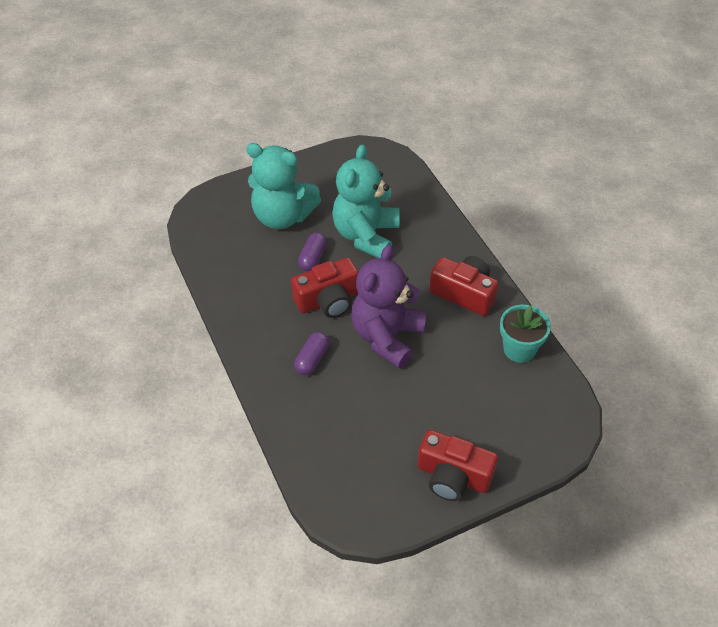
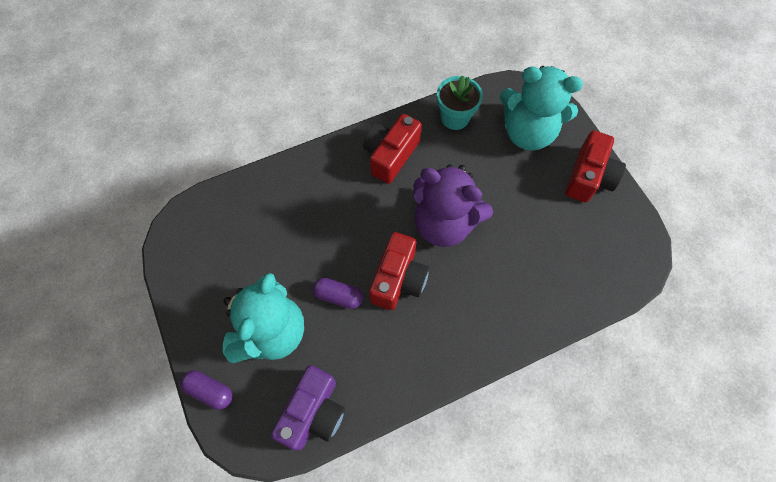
camera: 90 degrees left, 15 degrees up
(214, 246) = (313, 413): none -> purple camera
(312, 359) = (475, 294): purple capsule -> purple capsule (210, 391)
(328, 300) = (398, 279): red camera -> red camera turned 45 degrees clockwise
(366, 235) = (308, 241): turquoise teddy bear -> turquoise teddy bear (528, 133)

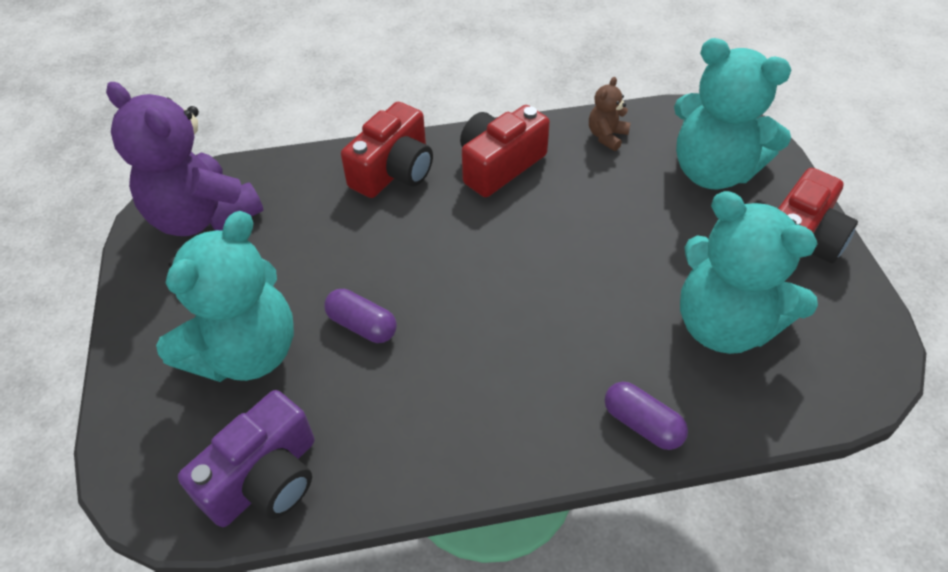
camera: 15 degrees right, 15 degrees down
(210, 391) = (125, 412): purple capsule -> purple capsule (642, 424)
(398, 279) = (460, 321): red camera -> red camera (394, 171)
(444, 224) = (553, 262): purple teddy bear -> purple teddy bear (202, 216)
(455, 118) = (607, 136): turquoise flower pot -> brown teddy bear
(556, 246) = (724, 324): none -> turquoise teddy bear

